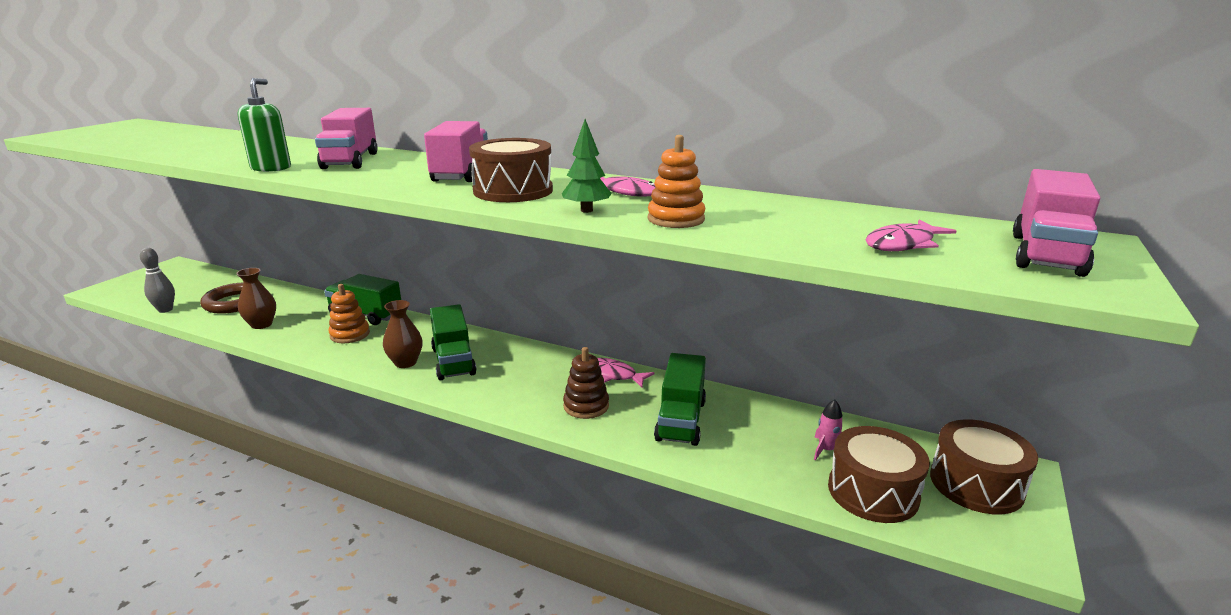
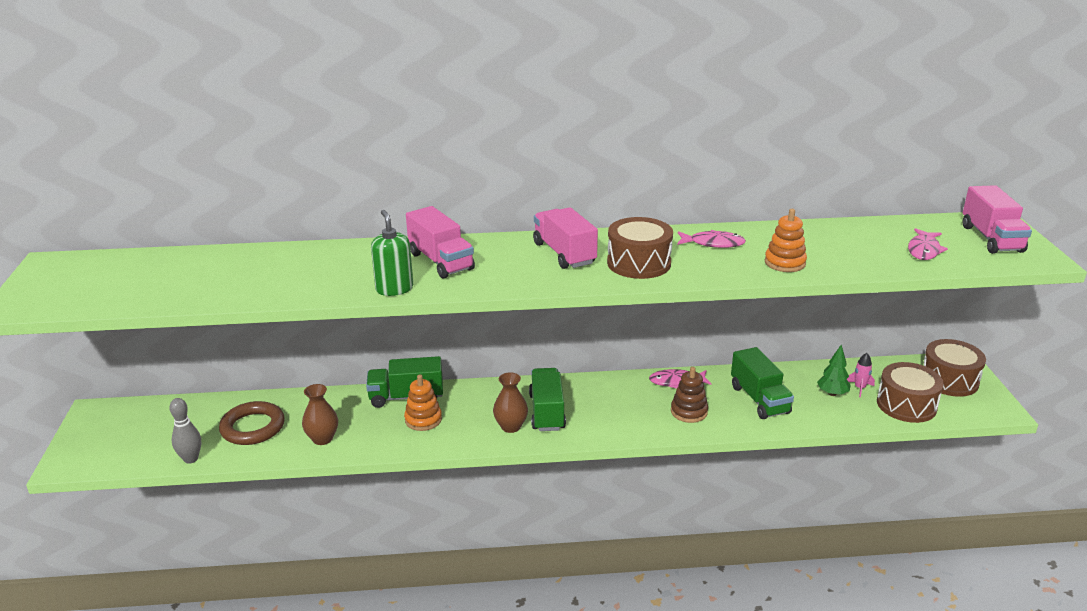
camera: 30 degrees left, 5 degrees up
(453, 361) = (547, 412): green truck -> green truck turned 135 degrees counterclockwise
(586, 210) = (721, 270): green tree -> green tree (832, 393)

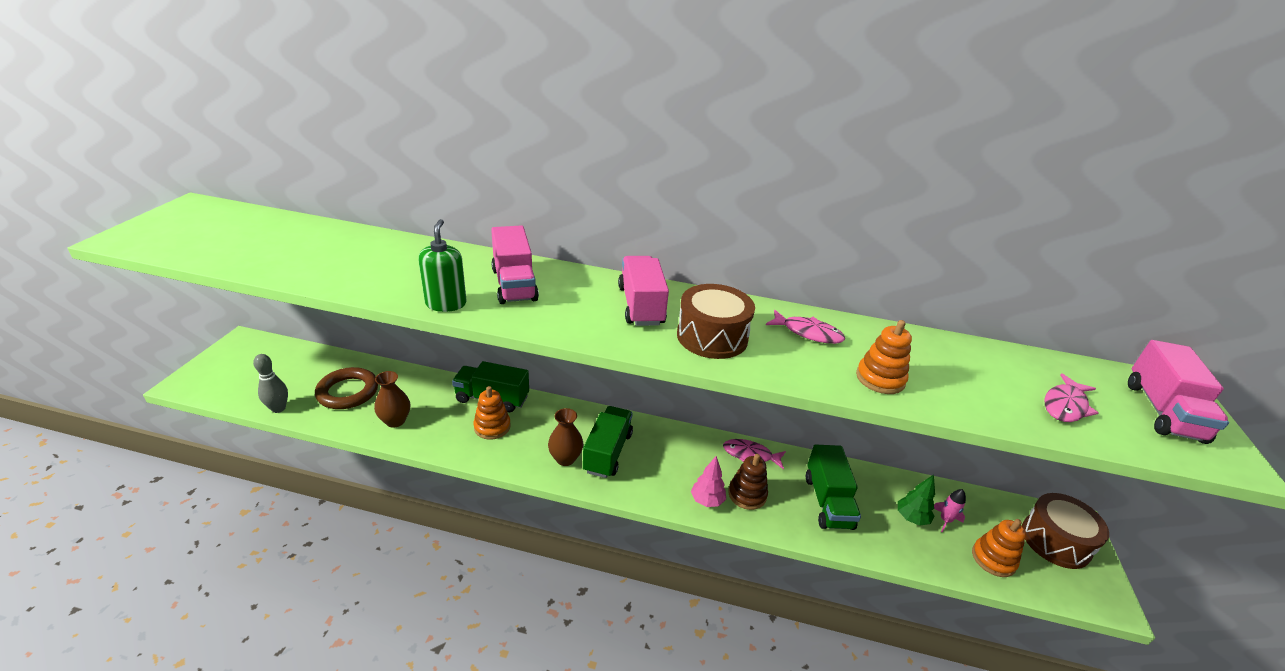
camera: 15 degrees right, 5 degrees up
(657, 425) = (707, 500): none -> pink tree
(906, 405) = (993, 559): brown drum -> orange stacking toy

